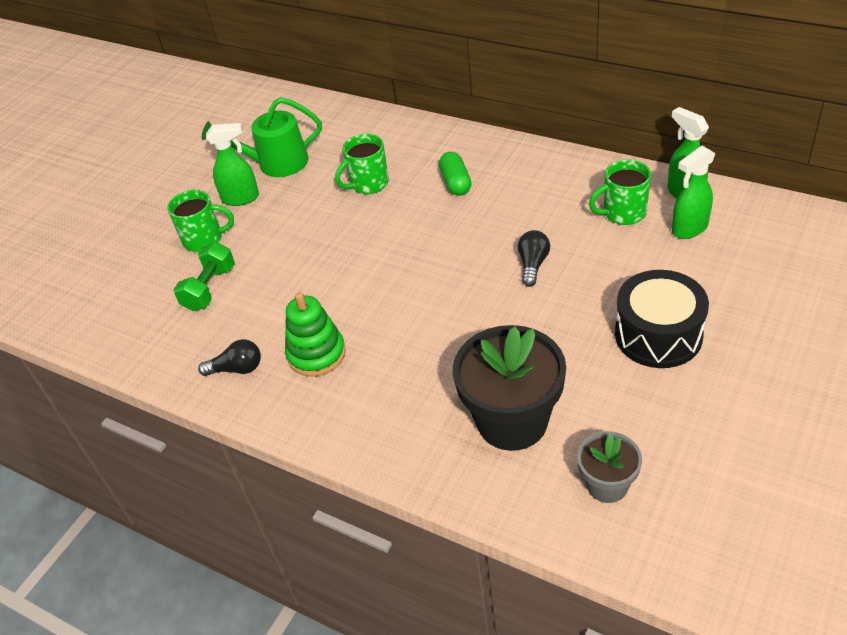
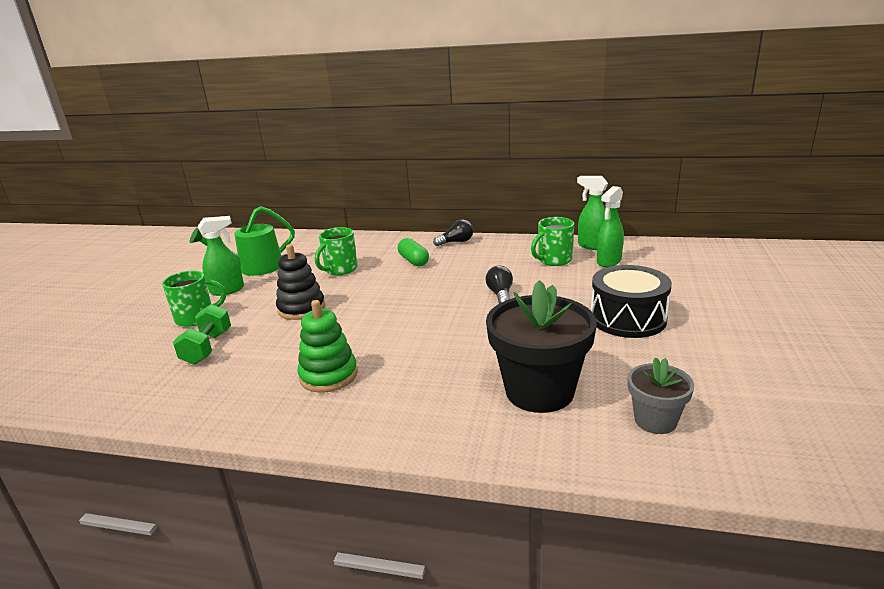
camera: 20 degrees left, 20 degrees down
(237, 369) = (248, 399): black light bulb -> black light bulb (456, 242)
(312, 245) = (301, 308): none -> black stacking toy

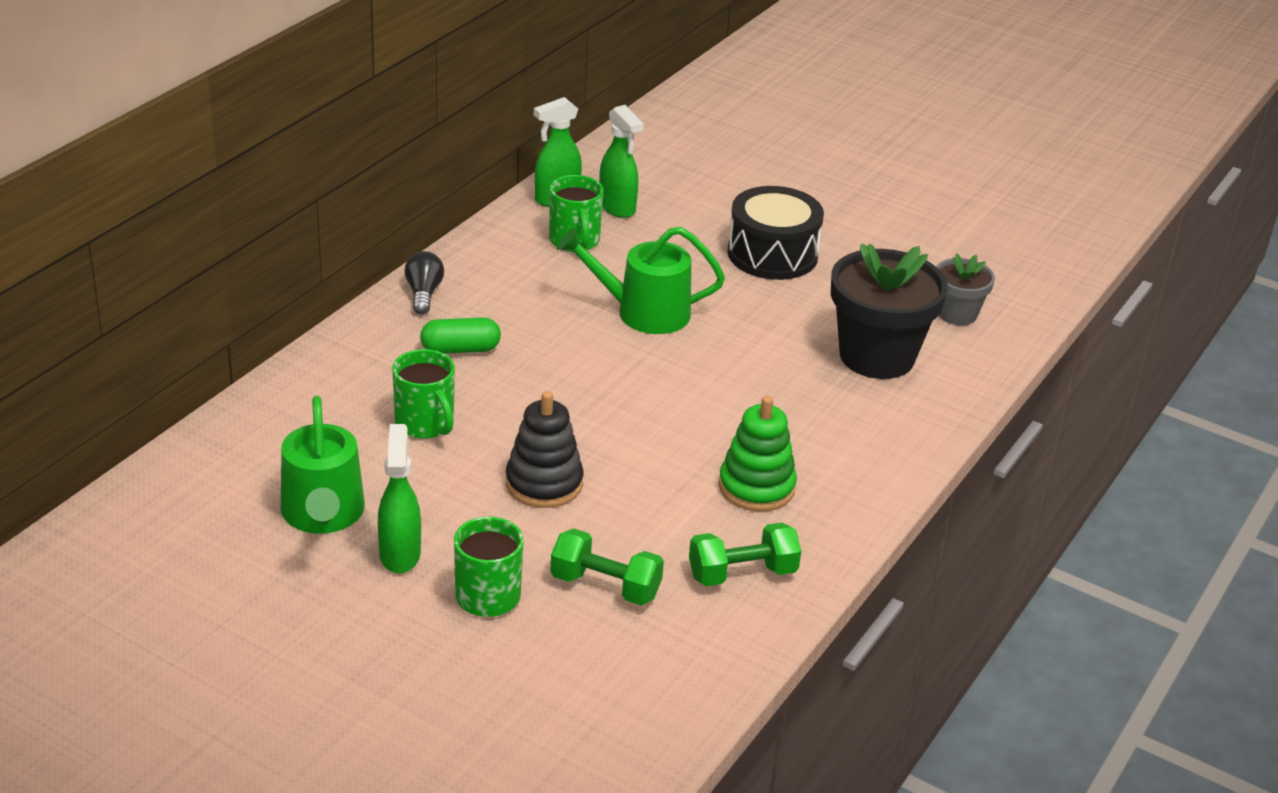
camera: 75 degrees left, 10 degrees up
(227, 391) = (742, 574): none -> green dumbbell
(500, 294) = (643, 312): black light bulb -> green watering can

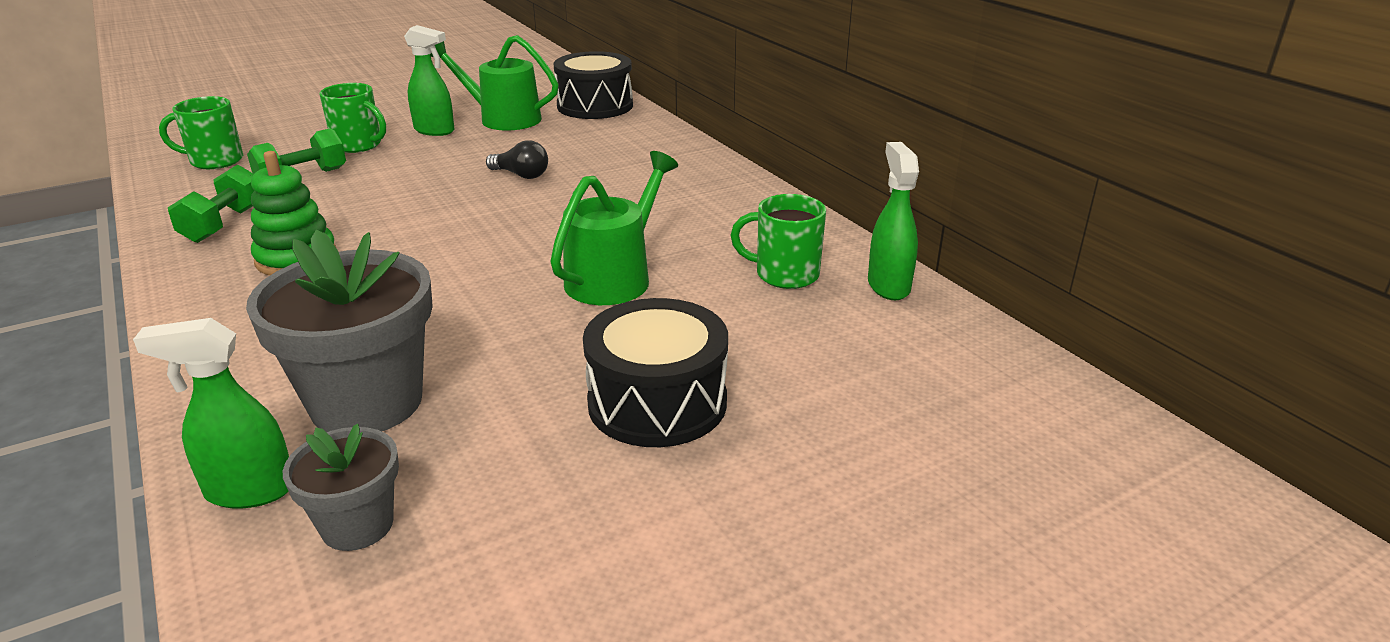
camera: 120 degrees right, 5 degrees down
(229, 456) = (595, 106): none -> black drum
(423, 294) = (740, 188): black light bulb -> black light bulb (521, 175)
(425, 424) = (557, 158): green mug -> green mug (215, 161)
(460, 349) = (640, 186): green capsule -> none
(544, 483) = (434, 181): black stacking toy -> none
(617, 207) = (848, 319): green spray bottle -> green spray bottle (249, 491)
(877, 356) = (367, 403): black flower pot -> grey flower pot

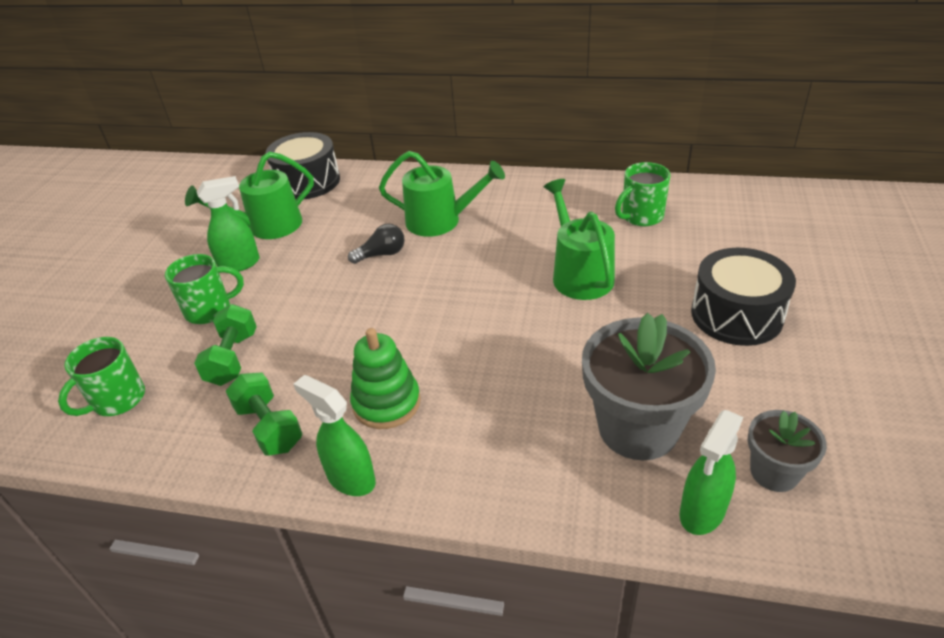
camera: 45 degrees left, 10 degrees up
(614, 178) = (440, 221): none -> green watering can
(888, 286) = (687, 192): green spray bottle -> green spray bottle (350, 478)

